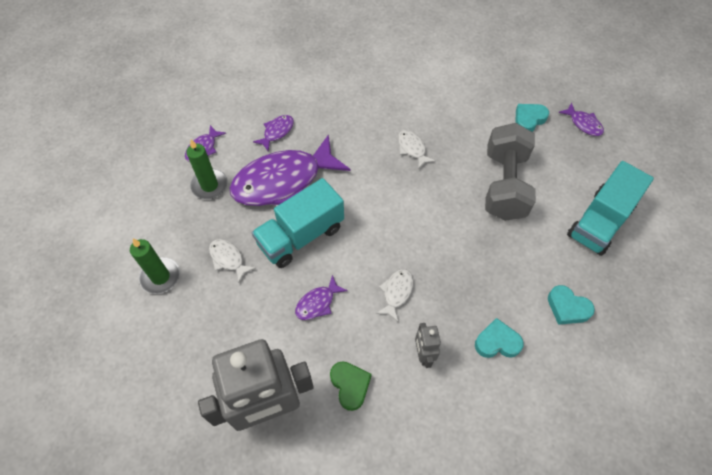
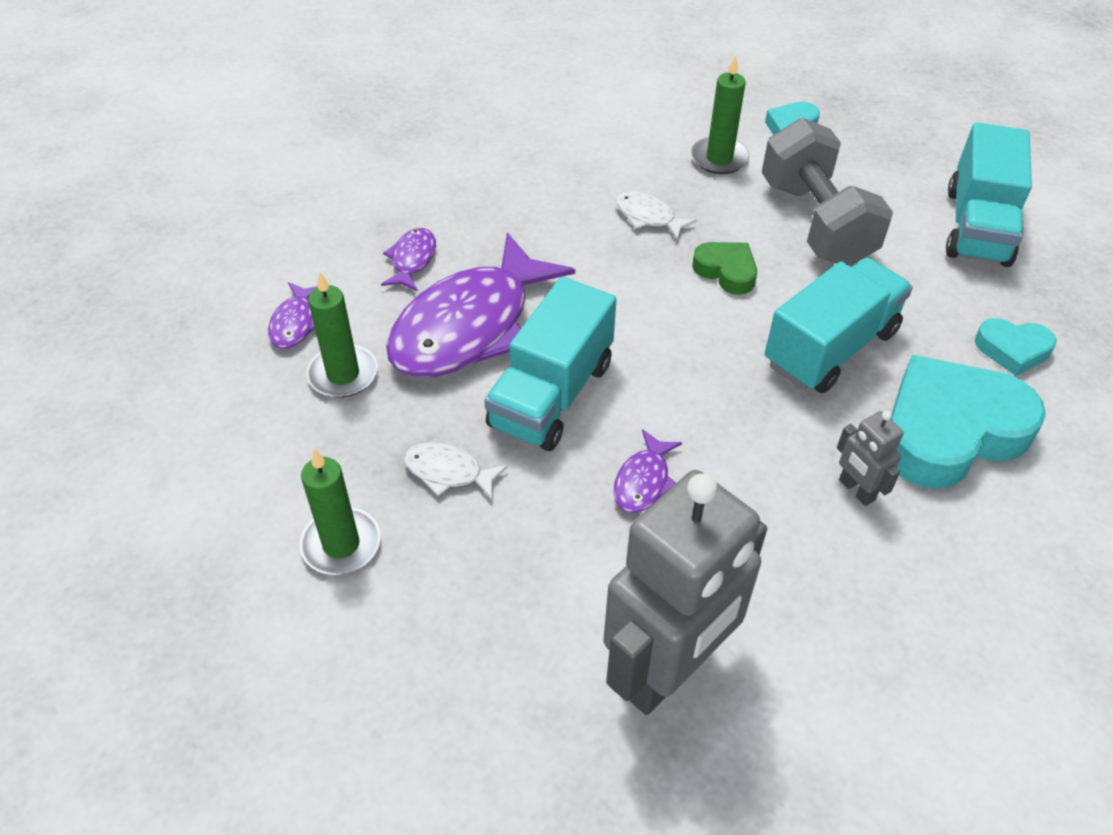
camera: 25 degrees left, 10 degrees down
(350, 385) = (775, 580): green heart -> green heart (726, 271)
(396, 292) = (757, 420): white fish -> none
(463, 266) = (830, 348): none -> turquoise truck
(474, 125) = (719, 158): none -> green candle
(497, 342) = (949, 431): turquoise heart -> turquoise heart, size x2.06
(583, 124) = (870, 113): purple fish -> none

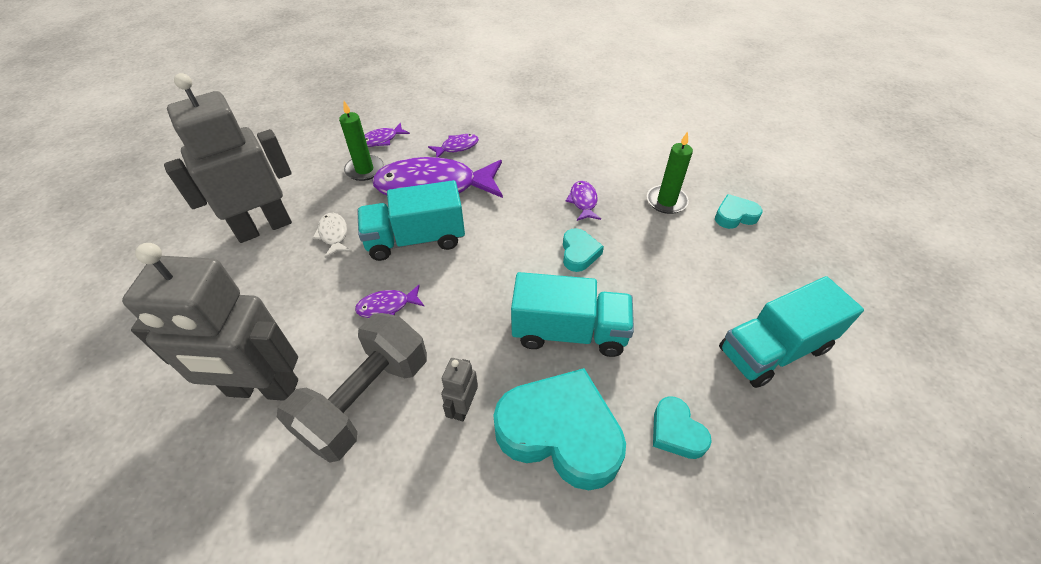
camera: 50 degrees right, 0 degrees up
(341, 544) = (264, 227): green candle -> grey robot
(648, 217) = (583, 201): white fish -> purple fish
(726, 271) = (579, 253): green heart -> turquoise heart
(815, 222) = (668, 268): grey dumbbell -> grey dumbbell (366, 399)

